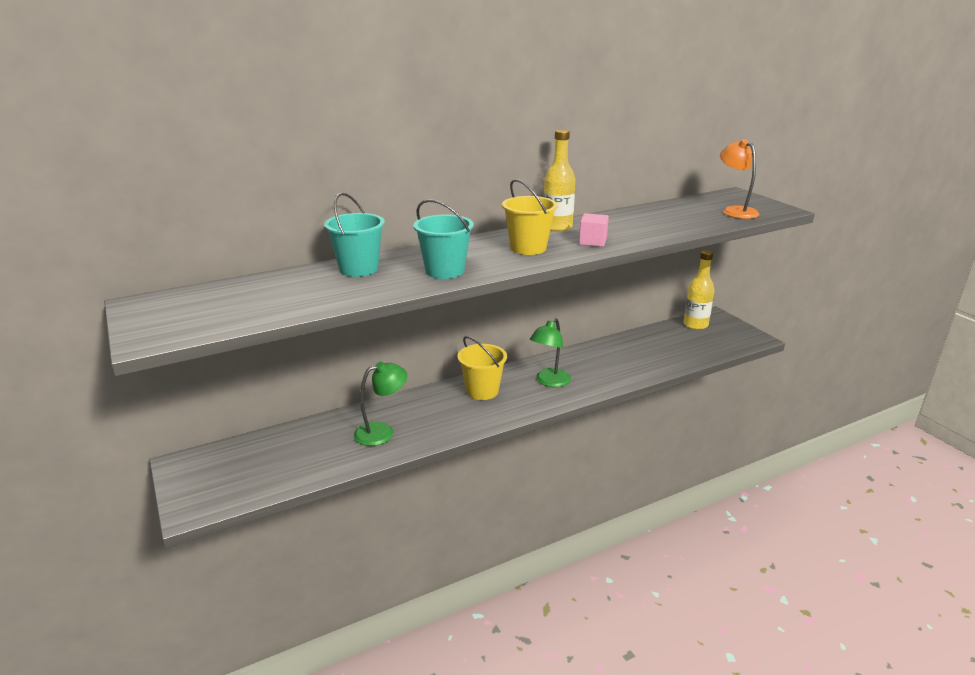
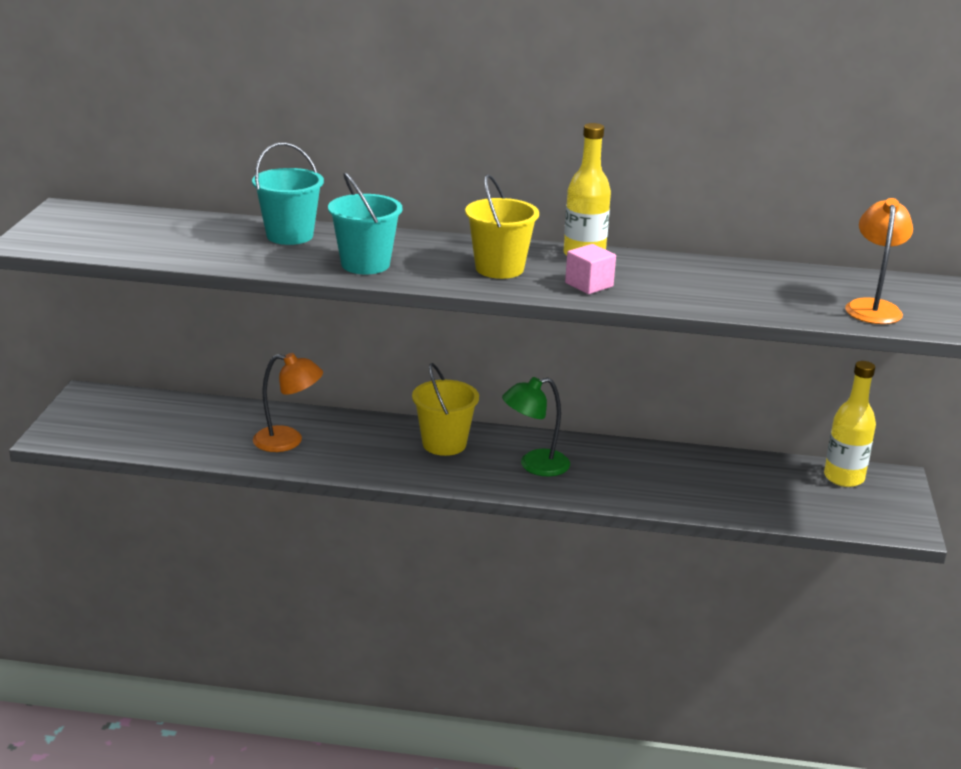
camera: 35 degrees right, 0 degrees up
(382, 432) = (288, 441): green lamp -> orange lamp

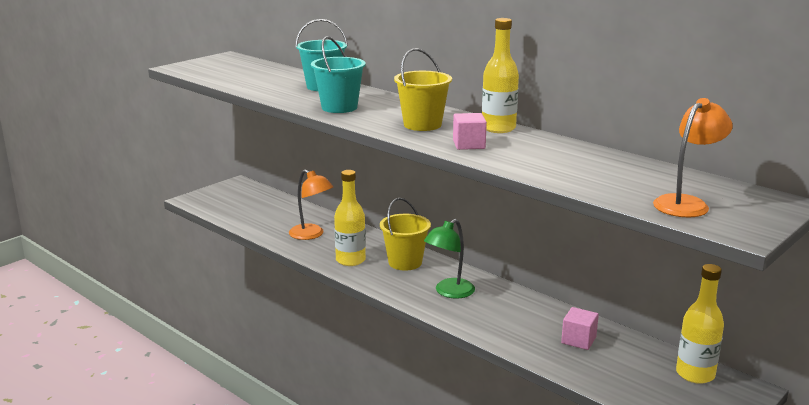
camera: 35 degrees right, 5 degrees down
(379, 460) = (350, 260): none -> yellow bottle
(534, 465) = (449, 292): green lamp -> green lamp turned 60 degrees counterclockwise
(715, 477) = (578, 340): none -> pink cube

